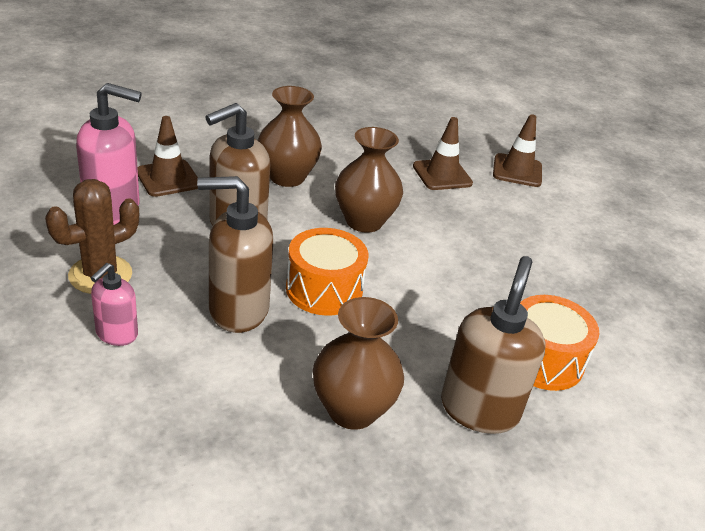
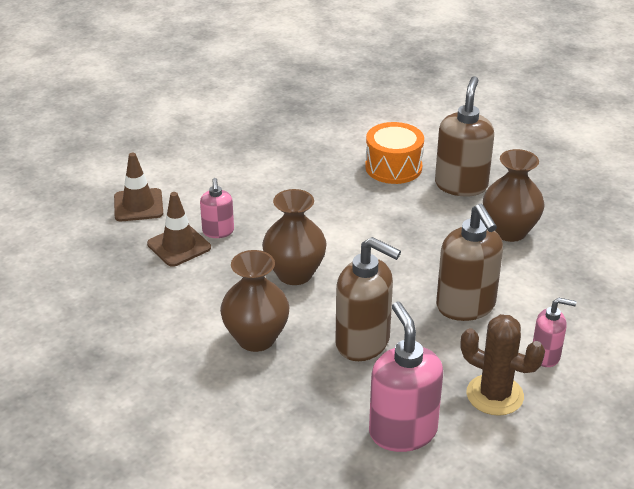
camera: 105 degrees left, 0 degrees up
(168, 178) = (321, 417): brown traffic cone -> none
(324, 289) = (404, 272): orange drum -> none
(455, 199) = (218, 232): none -> pink soap dispenser
(479, 409) = (461, 185): brown soap dispenser -> brown soap dispenser turned 105 degrees clockwise

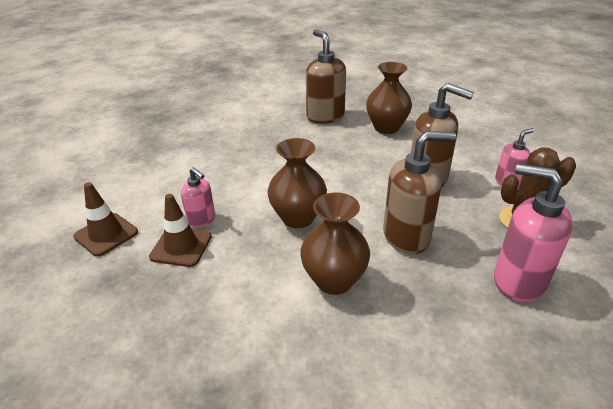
camera: 40 degrees left, 0 degrees up
(393, 167) = (272, 124): orange drum -> none

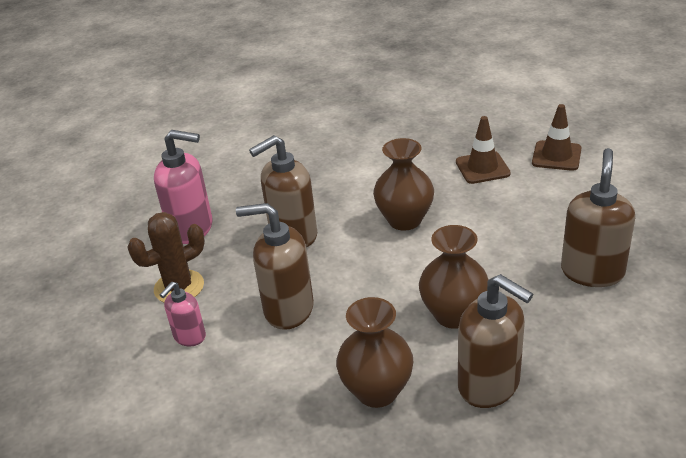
camera: 160 degrees right, 0 degrees up
(201, 219) = (492, 191): pink soap dispenser -> none
(211, 145) = (592, 272): none -> brown soap dispenser
(334, 280) = (340, 185): brown vase -> brown vase (454, 315)

